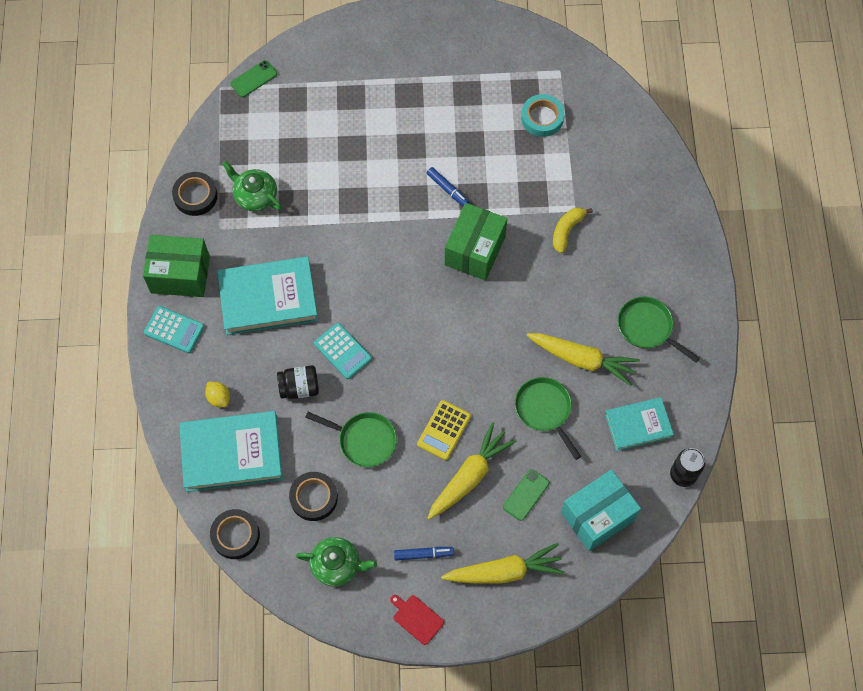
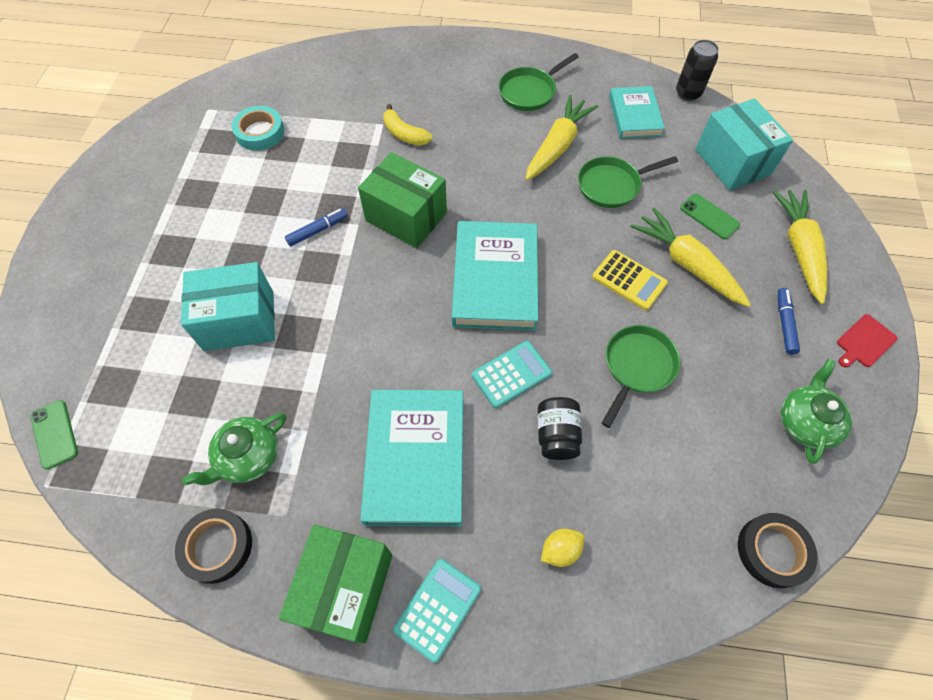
camera: 80 degrees left, 5 degrees down
(232, 453) = (648, 541): turquoise book -> turquoise book (495, 279)
(314, 497) = (714, 438): black tape -> none
(356, 159) = (239, 321): none -> turquoise box

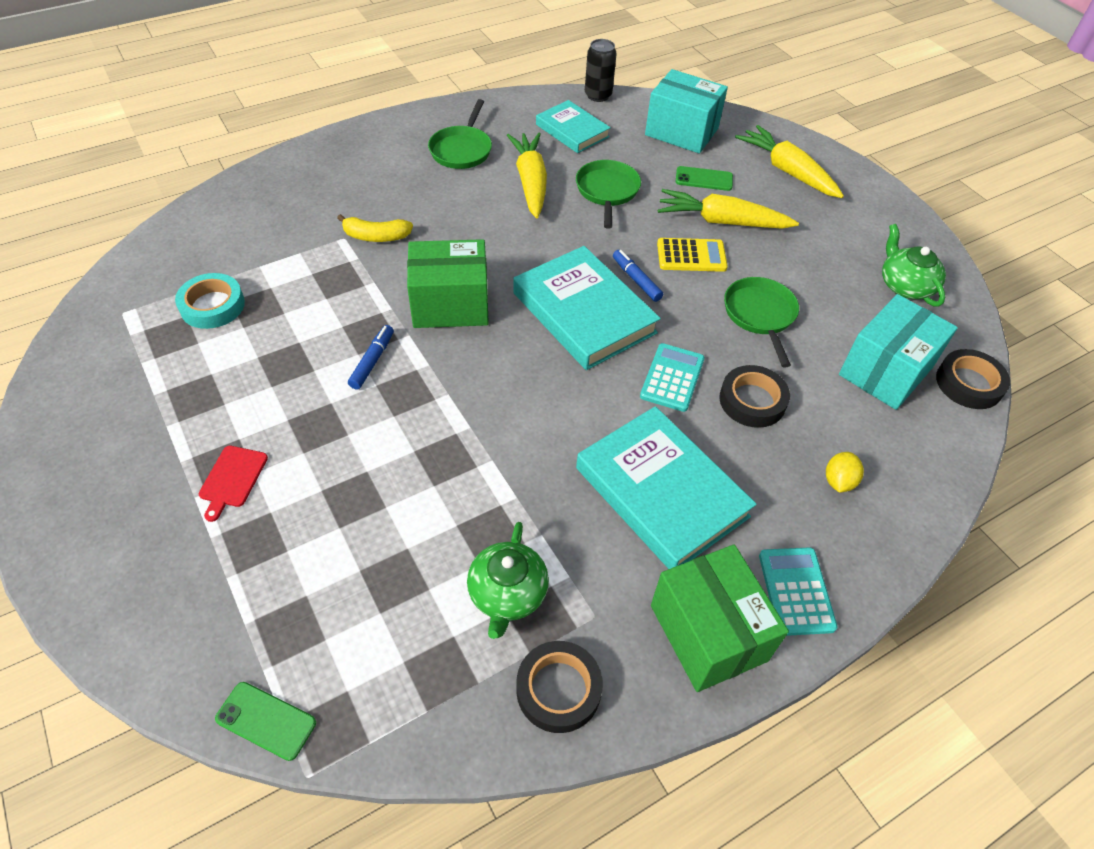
camera: 40 degrees left, 10 degrees down
(239, 321) = (371, 484): turquoise box -> turquoise box (885, 371)
(556, 435) = (752, 401): black jar -> black tape
(612, 185) = (607, 192): green pan -> green pan turned 150 degrees clockwise
(784, 323) = (828, 227): blue marker -> blue marker (636, 280)
(864, 342) = (888, 212): red cutting board -> red cutting board (232, 479)

